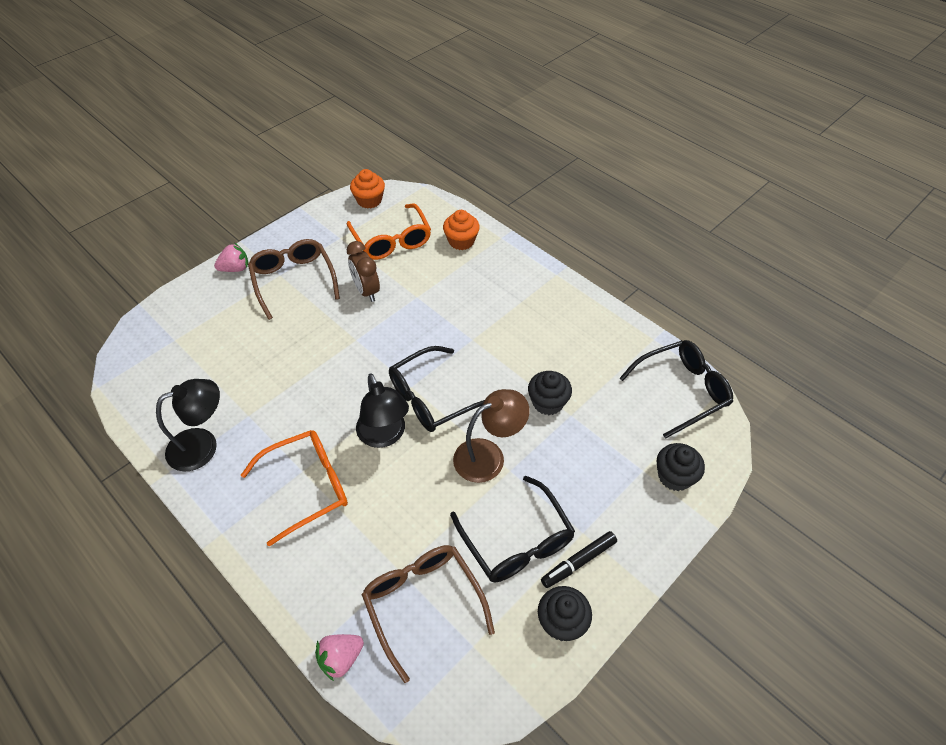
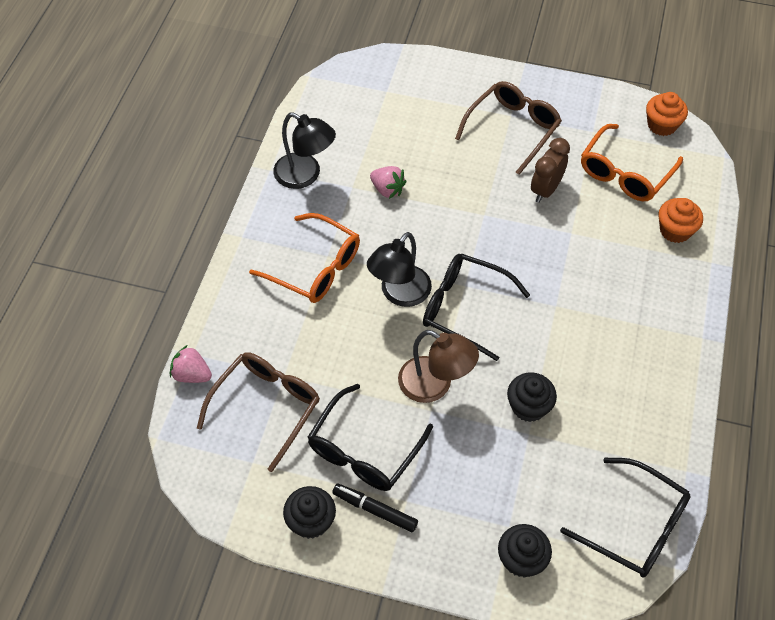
camera: 60 degrees right, 5 degrees up
(235, 268) = (491, 80): pink strawberry -> pink strawberry (387, 189)

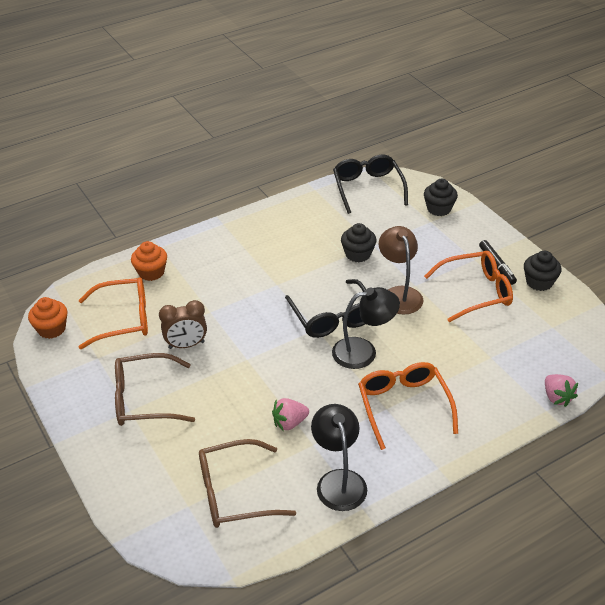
camera: 135 degrees left, 15 degrees down
(267, 406) = (518, 348): brown glasses -> brown glasses (234, 493)
(364, 450) = (476, 292): black glasses -> orange glasses
(387, 189) = (289, 423): pink strawberry -> pink strawberry turned 105 degrees counterclockwise

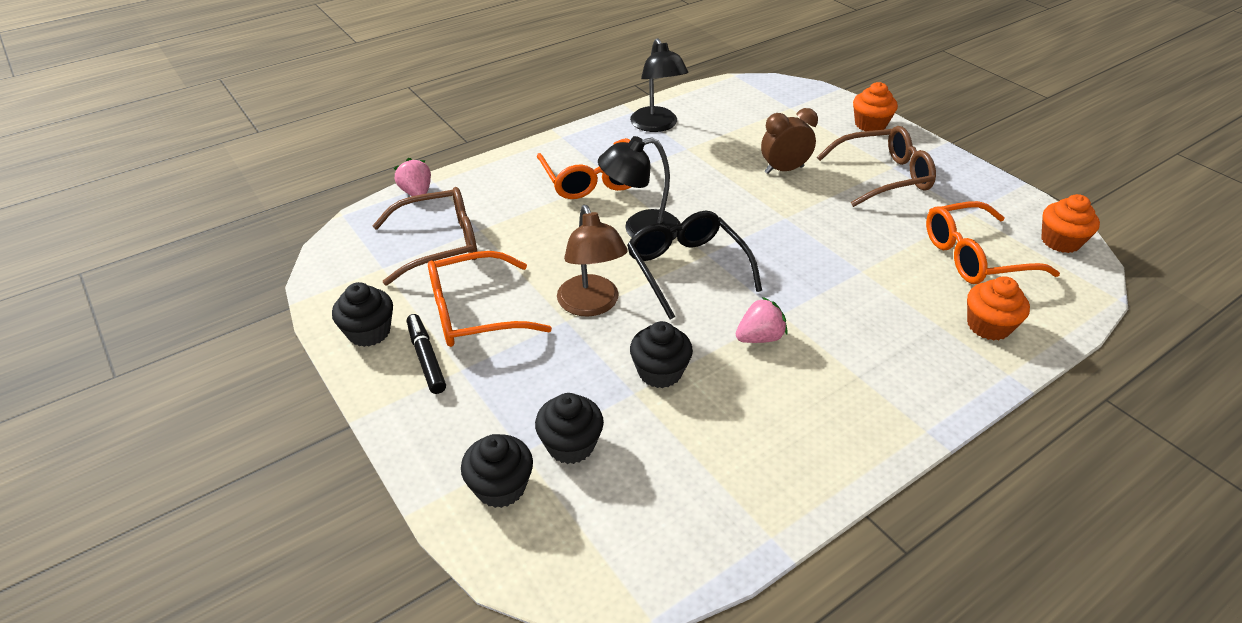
camera: 175 degrees right, 0 degrees up
(117, 471) = (870, 124): none -> orange cupcake
(186, 345) = (869, 229): brown clock -> brown clock (784, 170)
(234, 493) = (752, 115): brown glasses -> brown glasses (440, 244)
(289, 423) = (715, 163): pink strawberry -> pink strawberry (759, 337)
(368, 188) = (652, 546): black glasses -> none
(406, 223) = (570, 445): none -> black cupcake

